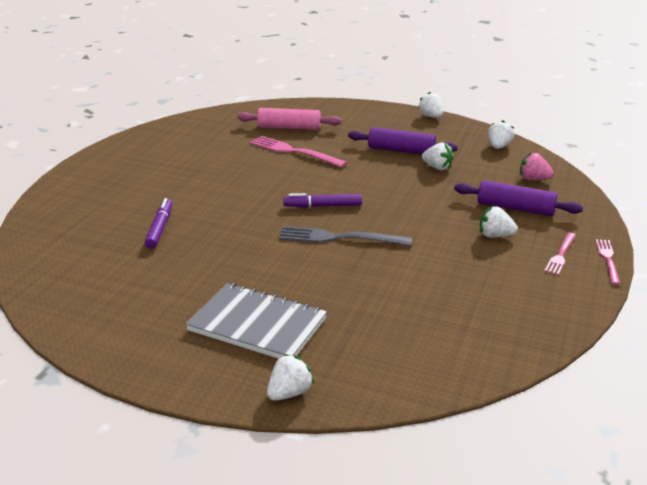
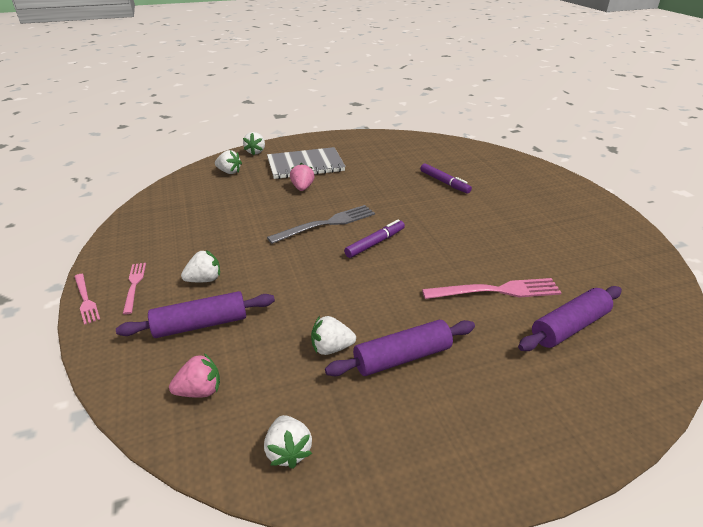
camera: 140 degrees right, 5 degrees up
(289, 128) = (569, 327): pink rolling pin -> purple rolling pin
(308, 289) = (302, 188): none -> pink strawberry
(431, 116) = (465, 488): white strawberry -> white strawberry (229, 172)

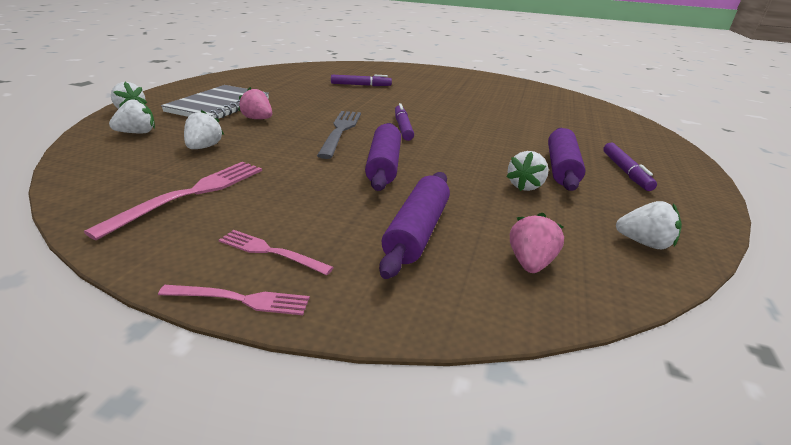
camera: 55 degrees left, 5 degrees down
(204, 279) = (335, 206): white strawberry -> white strawberry (204, 147)
(452, 405) = (625, 172): none -> purple marker
(496, 291) = (517, 120): pink fork -> pink fork (191, 194)
(569, 327) = (573, 120): purple rolling pin -> purple rolling pin (384, 165)

